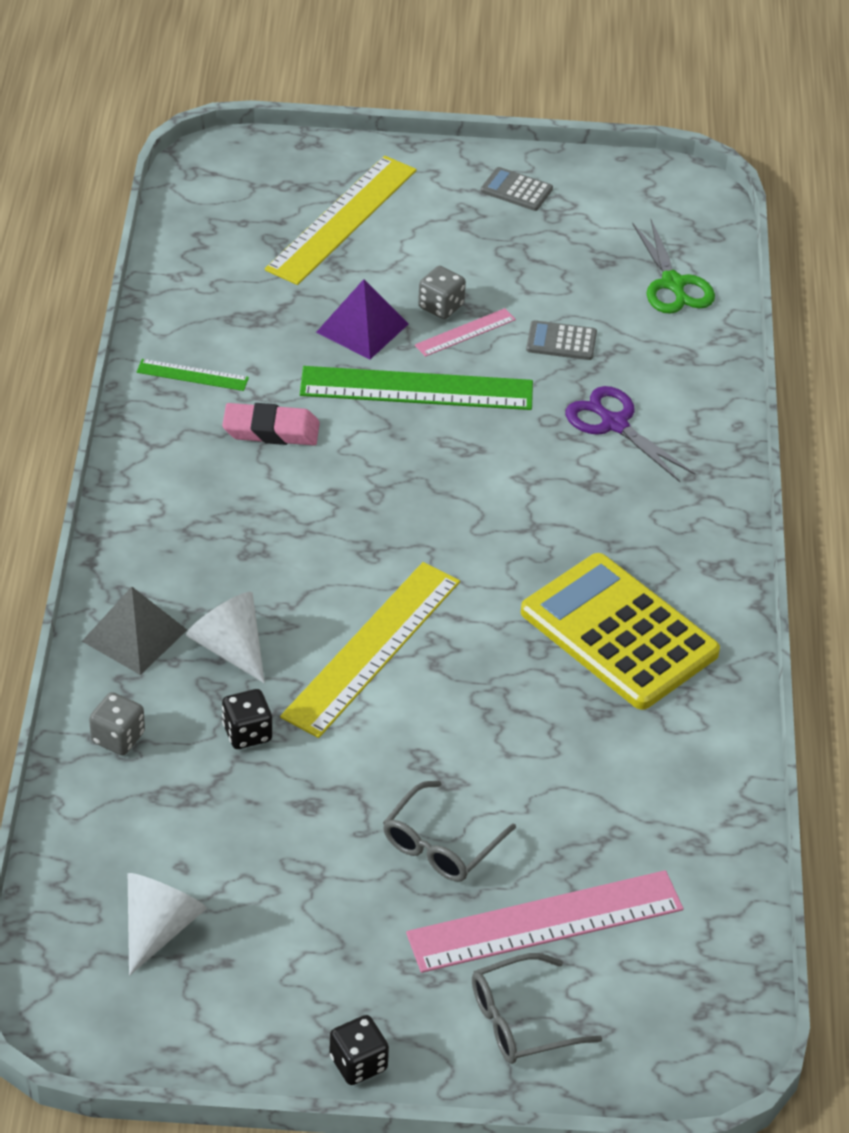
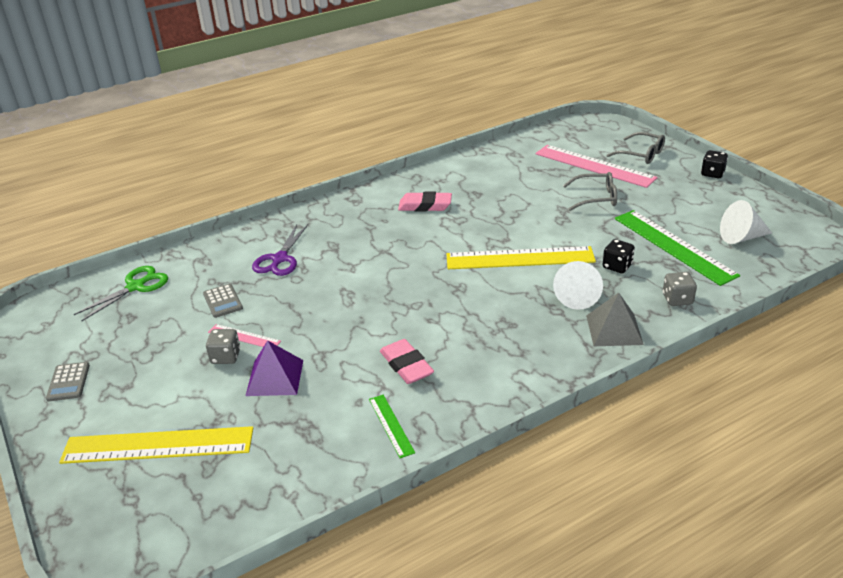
camera: 120 degrees left, 10 degrees down
(416, 388) = (313, 331): green ruler -> green ruler (673, 246)
(619, 633) = (425, 206): yellow calculator -> pink eraser

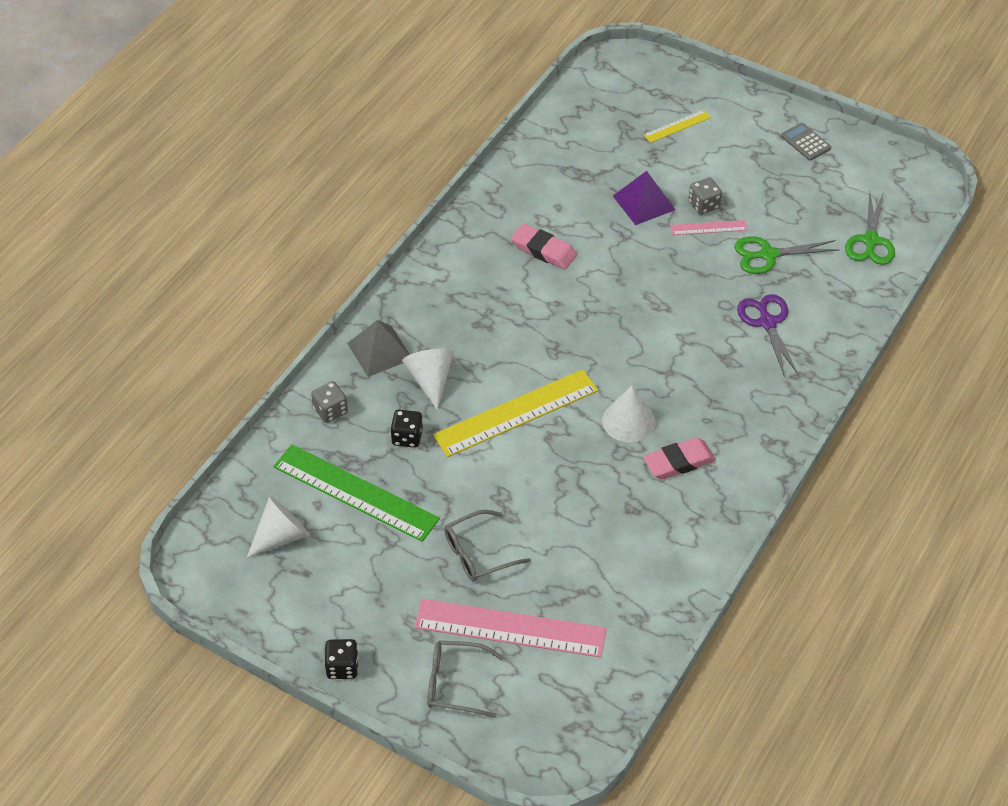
camera: 150 degrees right, 15 degrees up
(158, 445) = (677, 126): yellow ruler -> yellow ruler, size x0.48
(222, 301) = (768, 255): grey calculator -> green scissors
(391, 425) = (518, 198): green ruler -> none
(439, 233) = (628, 421): none -> white cone

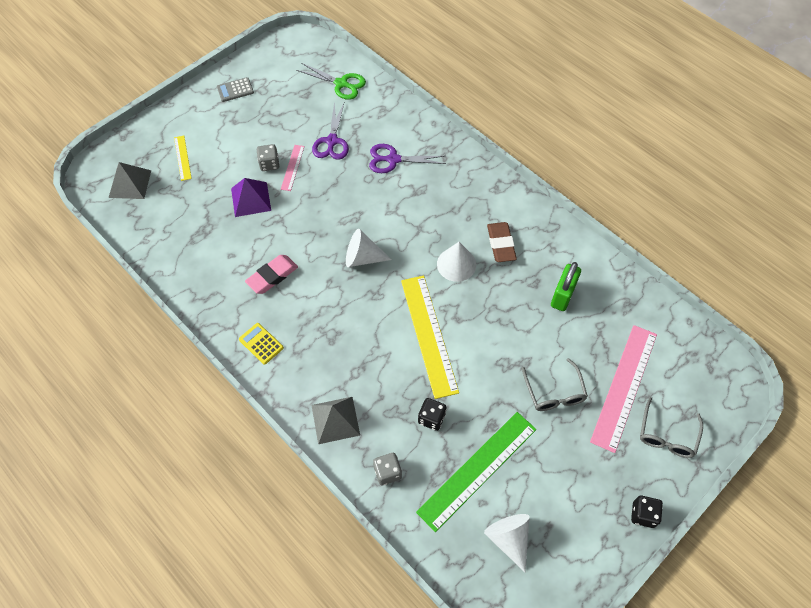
camera: 75 degrees left, 10 degrees up
(430, 380) = (378, 388): white cone -> white cone (362, 258)
(452, 264) = (261, 343): none -> yellow calculator
(620, 94) = (130, 183): none -> grey pyramid
(623, 542) = (562, 295): none -> green padlock
(679, 462) = (501, 244): pink eraser -> brown eraser
(768, 255) = (332, 141): green scissors -> purple scissors

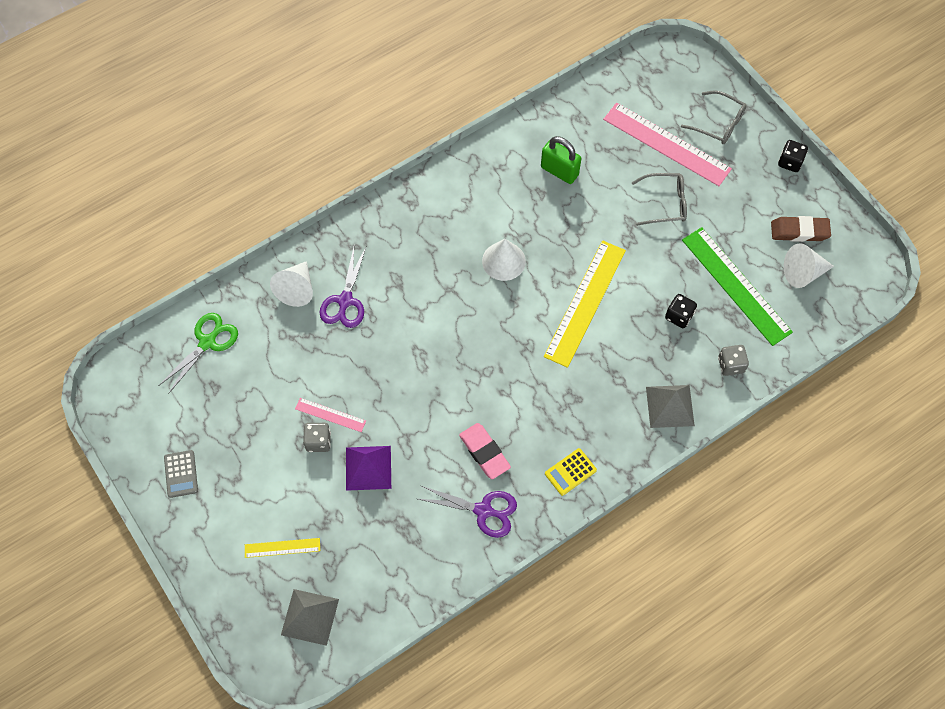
camera: 80 degrees left, 5 degrees up
(332, 141) = (300, 365): purple scissors -> purple scissors (483, 510)
(362, 258) = (477, 353): white cone -> white cone (297, 289)
(428, 335) = (585, 303): yellow ruler -> yellow ruler turned 60 degrees counterclockwise
(501, 244) = (486, 213): brown eraser -> brown eraser (799, 231)

